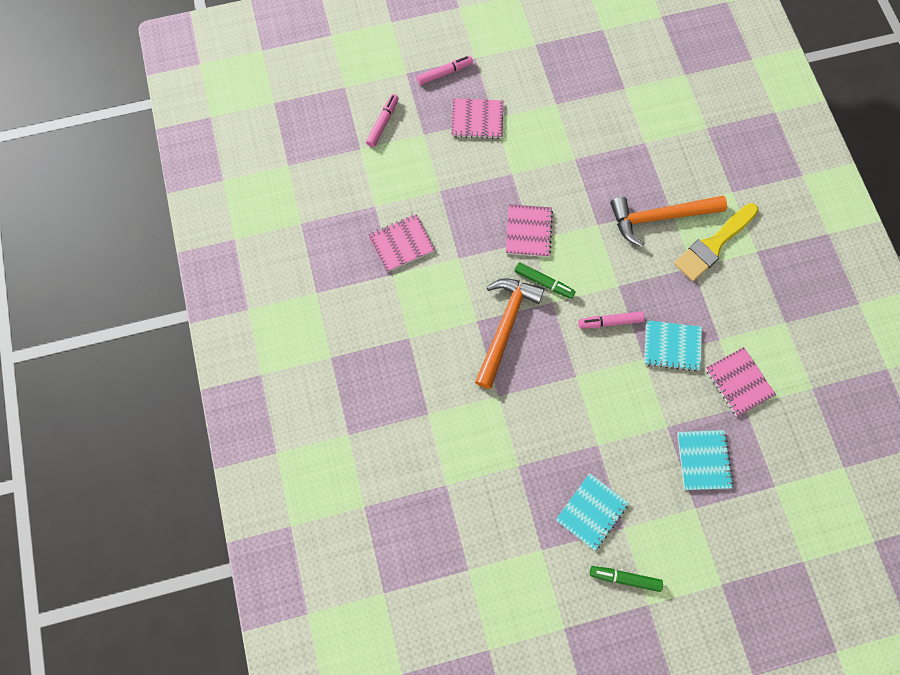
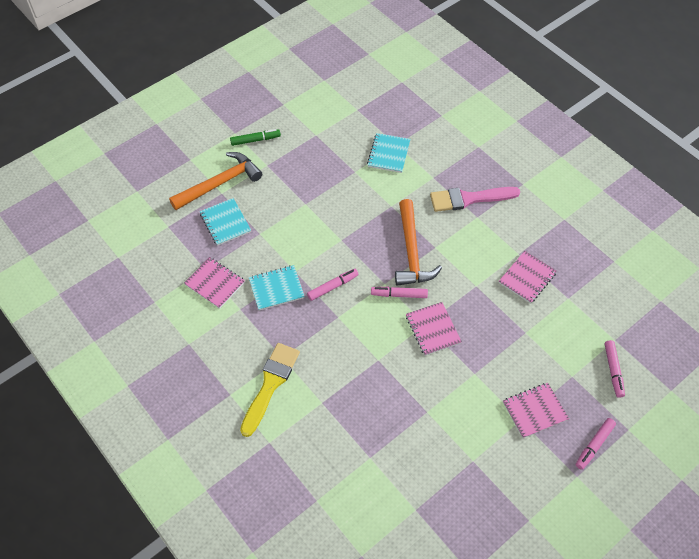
camera: 155 degrees right, 15 degrees down
(404, 365) = (469, 199): none -> pink brush
(544, 282) = (399, 295): green marker -> pink marker
(591, 511) = (292, 165): turquoise notebook -> turquoise notebook (388, 154)
(659, 217) = (327, 388): orange hammer -> orange hammer (220, 183)

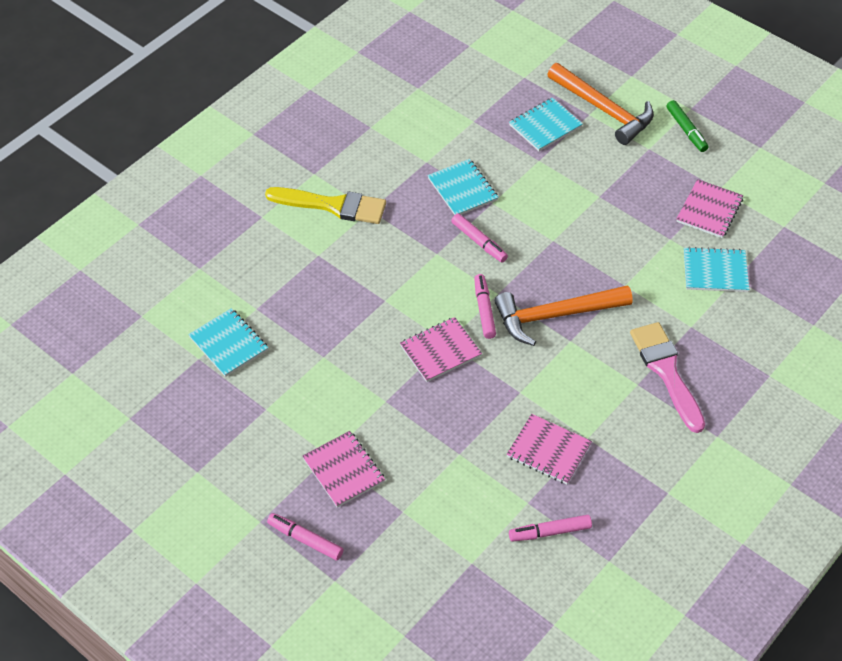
camera: 80 degrees right, 5 degrees down
(214, 283) = (455, 133): pink notebook -> pink notebook (709, 210)
(404, 483) = (228, 344): none -> turquoise notebook
(613, 370) = (421, 561): pink marker -> pink marker (550, 532)

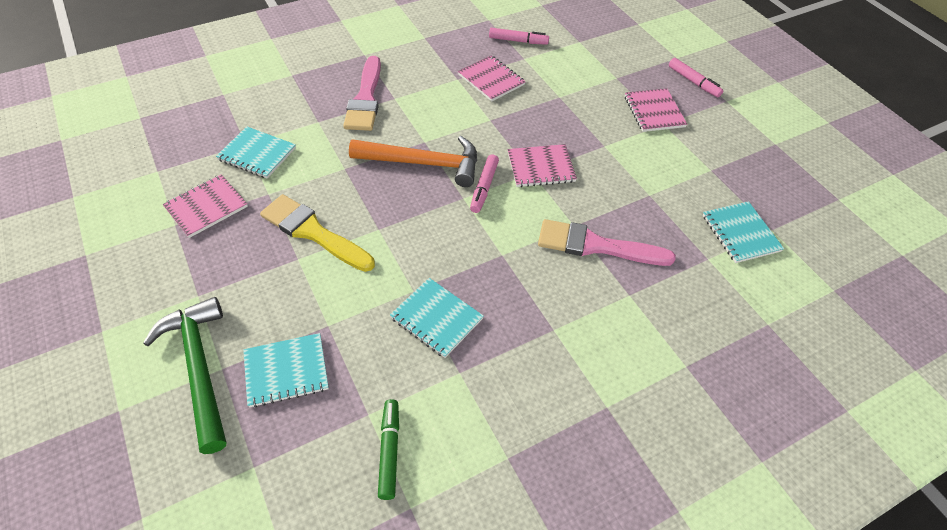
camera: 160 degrees left, 0 degrees up
(333, 205) = (596, 350): yellow brush -> yellow brush (313, 232)
(359, 288) = (596, 245): none -> pink brush
(462, 189) = (436, 318): turquoise notebook -> turquoise notebook turned 45 degrees counterclockwise
(479, 242) = (453, 252): pink marker -> none
(604, 110) = (199, 368): orange hammer -> green hammer
(686, 130) = (136, 303): green marker -> green marker (389, 451)

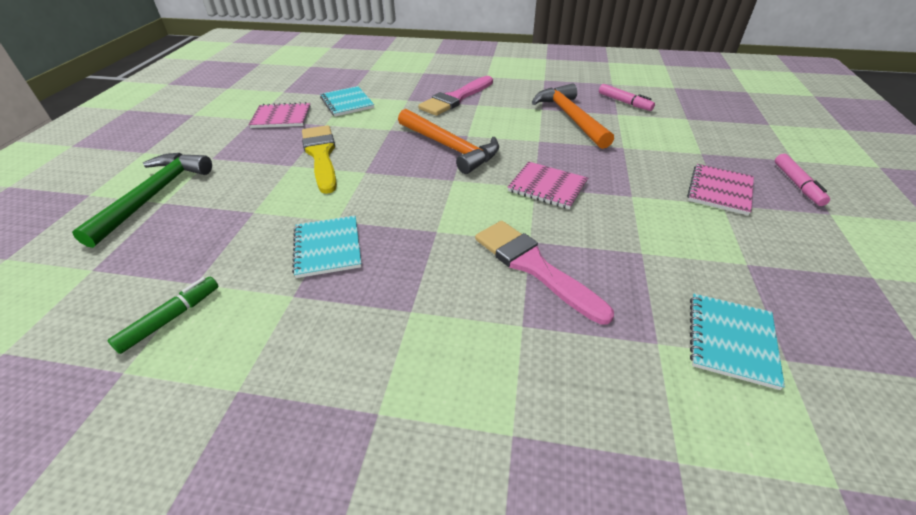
camera: 40 degrees right, 10 degrees down
(286, 371) = (192, 224): turquoise notebook -> none
(484, 187) = (479, 180): pink marker -> none
(491, 80) = (570, 118): pink notebook -> orange hammer

